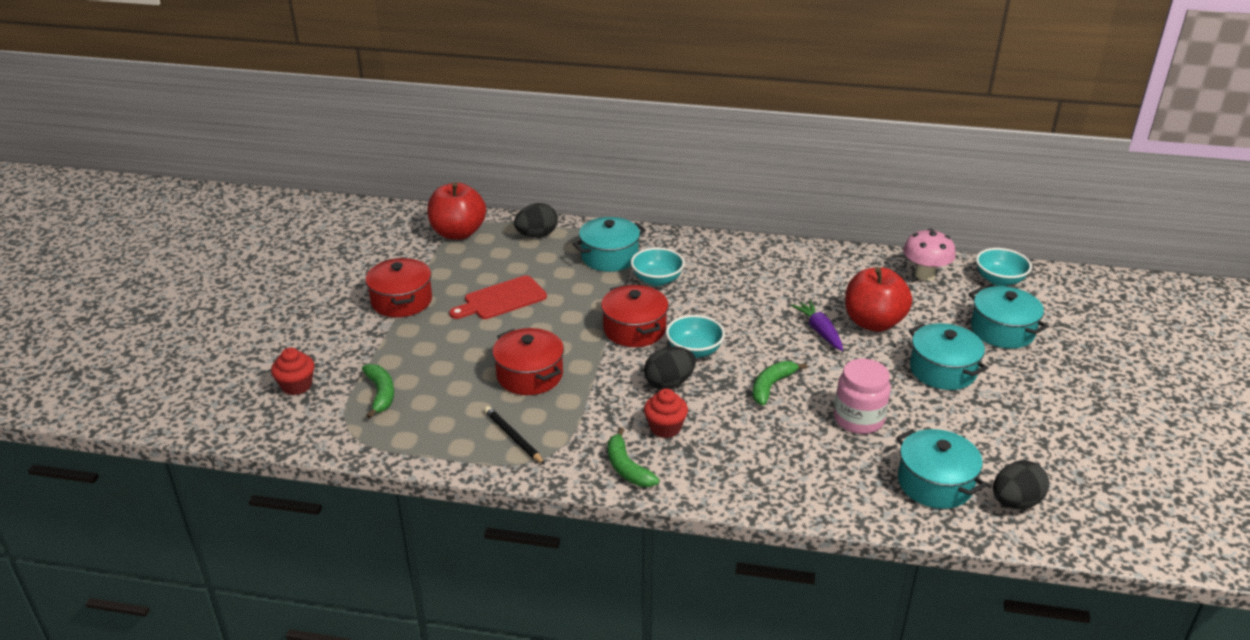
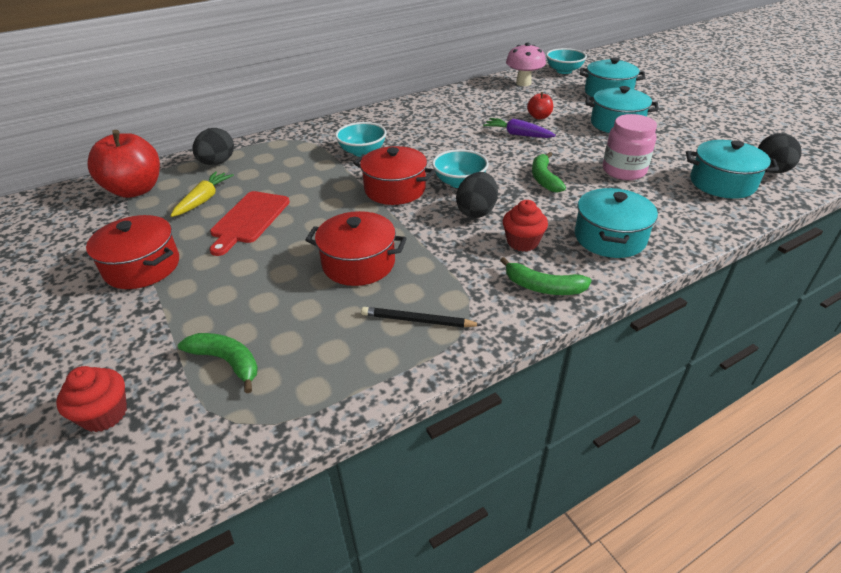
camera: 40 degrees left, 5 degrees up
(492, 265) = (204, 199): none -> yellow carrot
(609, 257) = (303, 153): turquoise pot -> turquoise pot (609, 238)
(873, 322) = (539, 117): red apple -> red apple, size x0.48

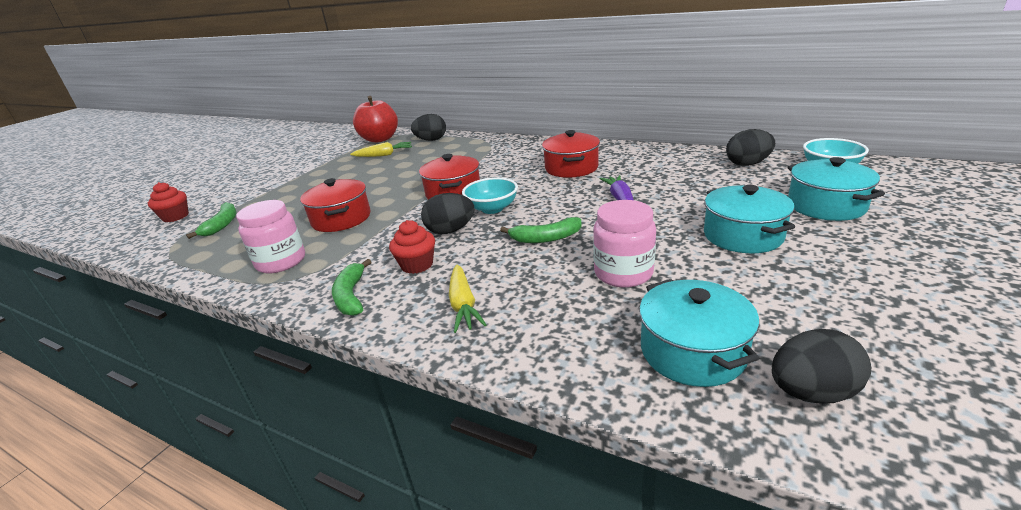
camera: 60 degrees right, 10 degrees down
(142, 267) = (303, 172): red pot -> red pot (571, 168)
(249, 219) = (371, 173): red cutting board -> none
(362, 152) = (498, 164): turquoise bowl -> none
(418, 320) = (281, 262): black pencil -> pink jar
(523, 83) = (747, 164): pink mushroom -> black egg
(539, 117) = (679, 195): red apple -> none
(544, 178) = (545, 238): green banana -> green banana turned 150 degrees counterclockwise
(609, 238) = (463, 305): turquoise pot -> yellow carrot

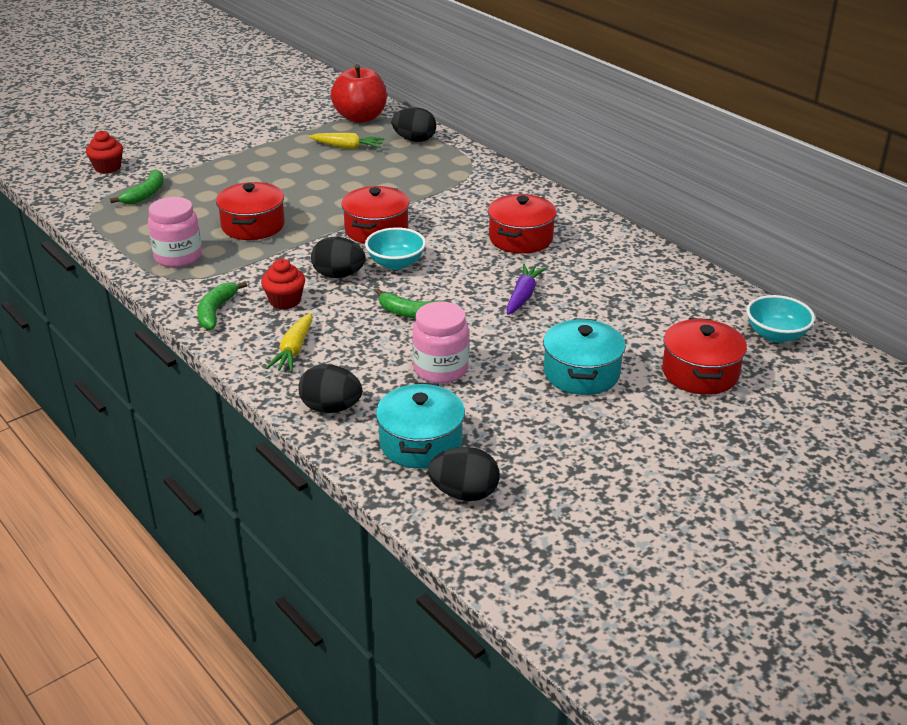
camera: 20 degrees right, 5 degrees up
(747, 164) = (703, 299): black egg -> black egg (331, 408)
(826, 206) = (700, 373): turquoise pot -> red pot

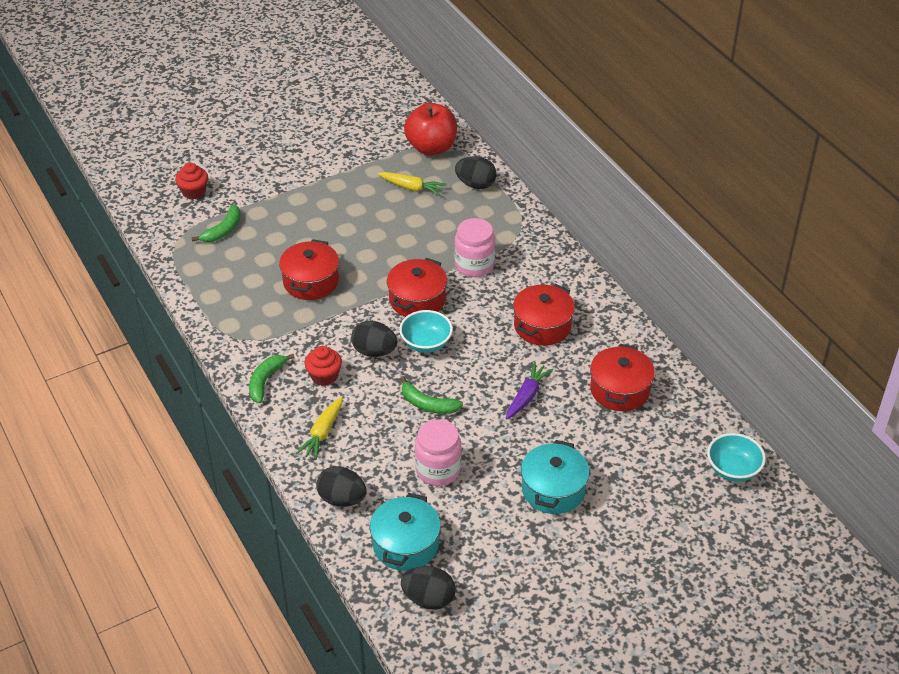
camera: 10 degrees right, 10 degrees up
(178, 257) = (242, 313): pink jar -> pink jar (474, 265)
(700, 373) = (653, 503): red pot -> red pot (620, 390)

